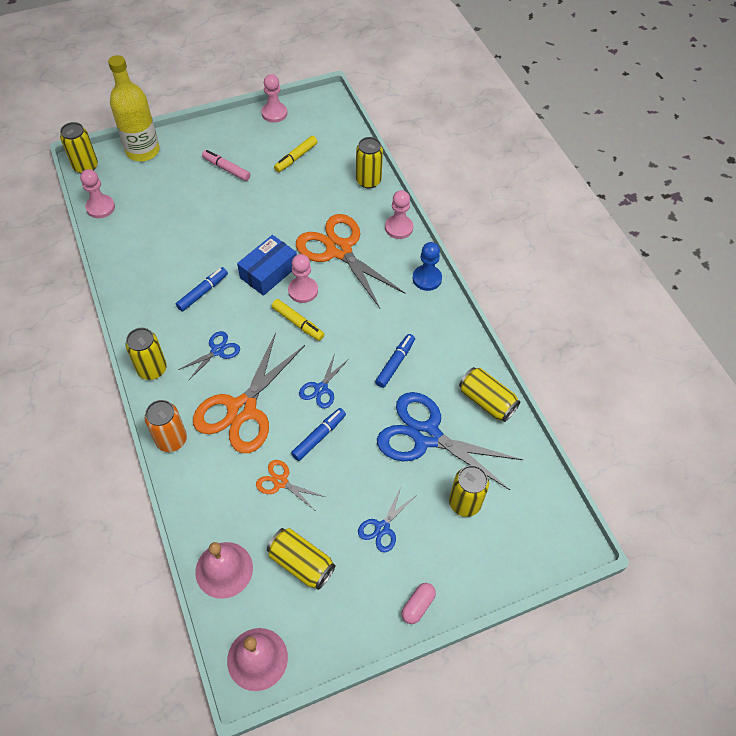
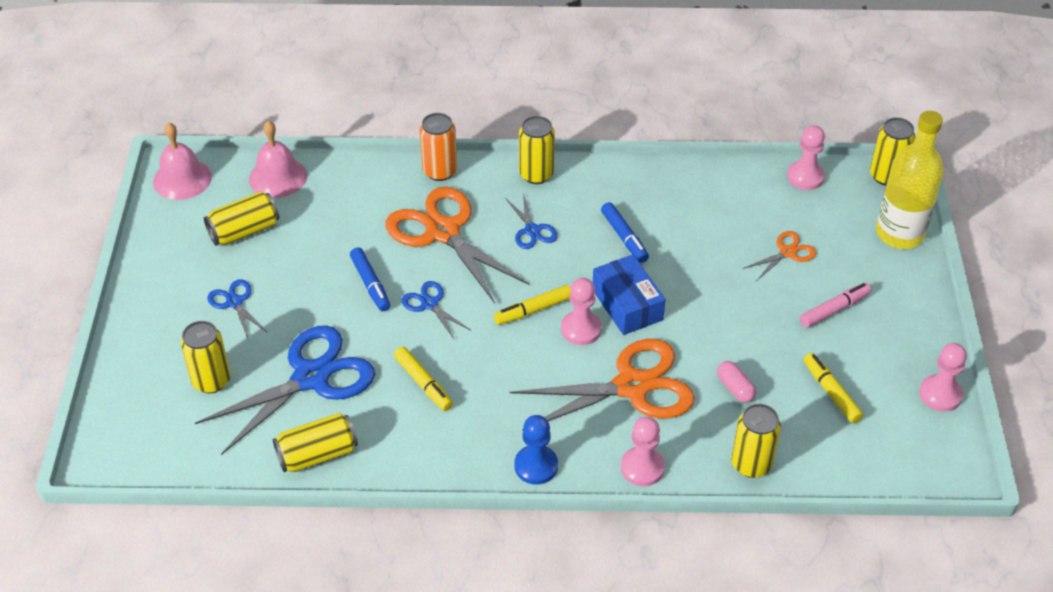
camera: 115 degrees right, 10 degrees down
(280, 482) = (338, 239): orange scissors -> orange scissors (787, 252)
(395, 363) = (423, 383): blue marker -> yellow marker
(418, 605) = (140, 302): pink capsule -> pink capsule (735, 388)

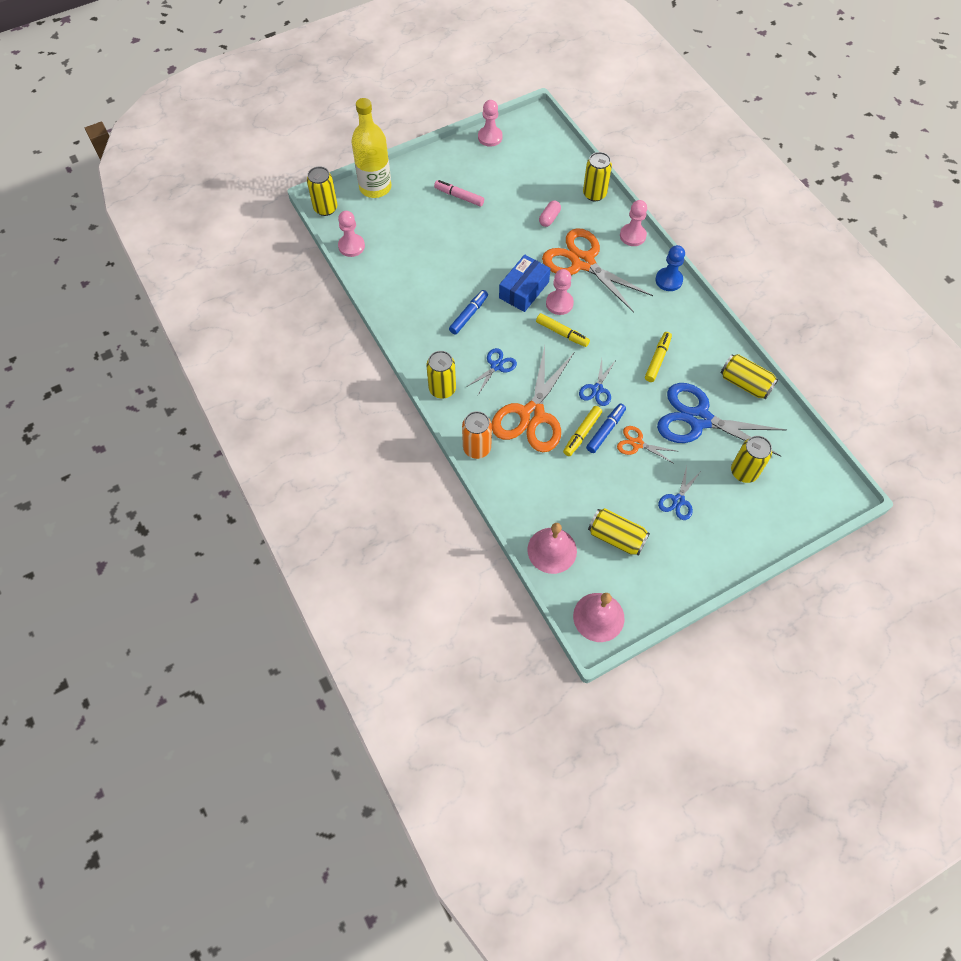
camera: 120 degrees left, 15 degrees up
(787, 252) = (426, 232): orange scissors -> orange scissors (637, 444)
(831, 392) = (521, 179): yellow marker -> yellow marker (582, 433)

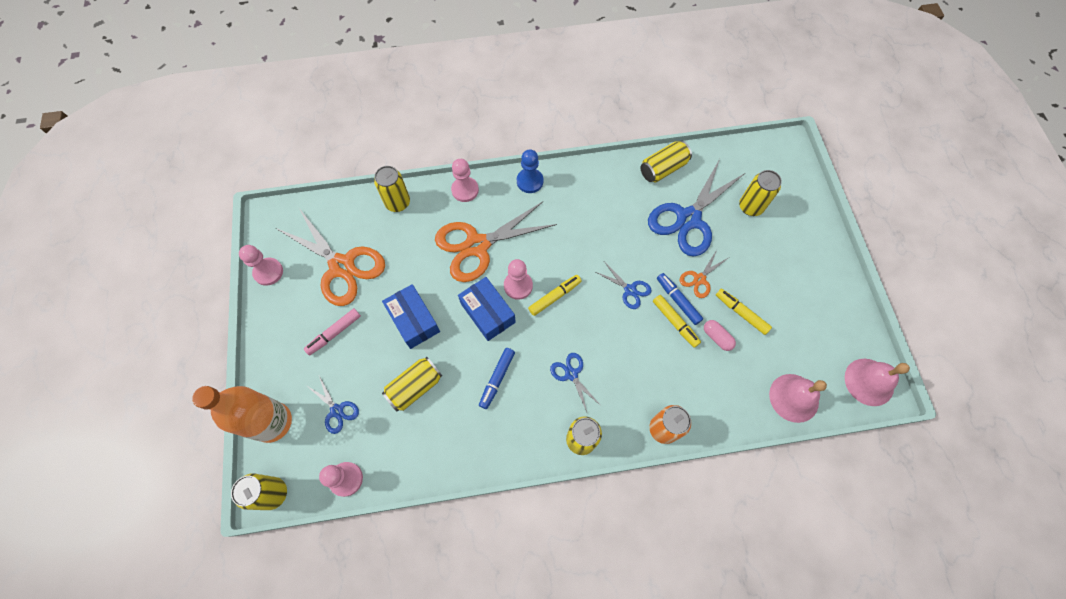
camera: 70 degrees left, 5 degrees up
(375, 187) = (272, 422): yellow bottle -> orange bottle
(468, 315) = (497, 379): blue marker -> blue marker turned 120 degrees counterclockwise
(493, 242) = (413, 320): none -> blue box
(532, 415) = (640, 360): orange scissors -> orange scissors (342, 266)
(549, 218) = (408, 255): pink capsule -> pink capsule (717, 337)
(616, 537) = (792, 335): yellow can -> yellow can (415, 387)
(657, 359) = (614, 226): yellow marker -> yellow marker (741, 313)
(678, 500) = (766, 269): blue scissors -> blue scissors (337, 410)

